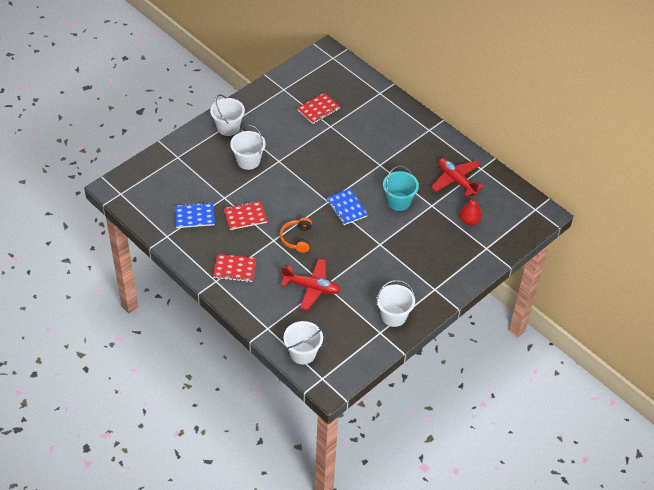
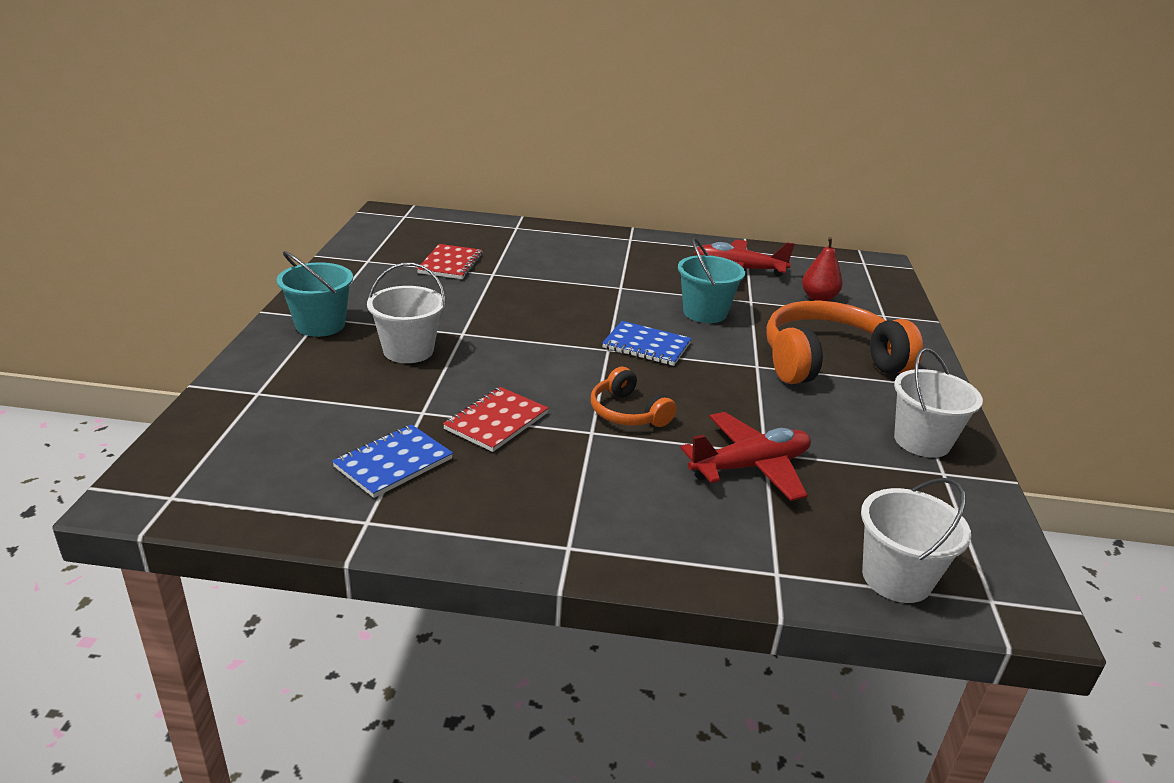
camera: 40 degrees left, 20 degrees down
(228, 127) = (320, 325): white bucket -> turquoise bucket
(234, 269) = (580, 508): red notebook -> none
(415, 259) = (828, 361): none -> orange headphones

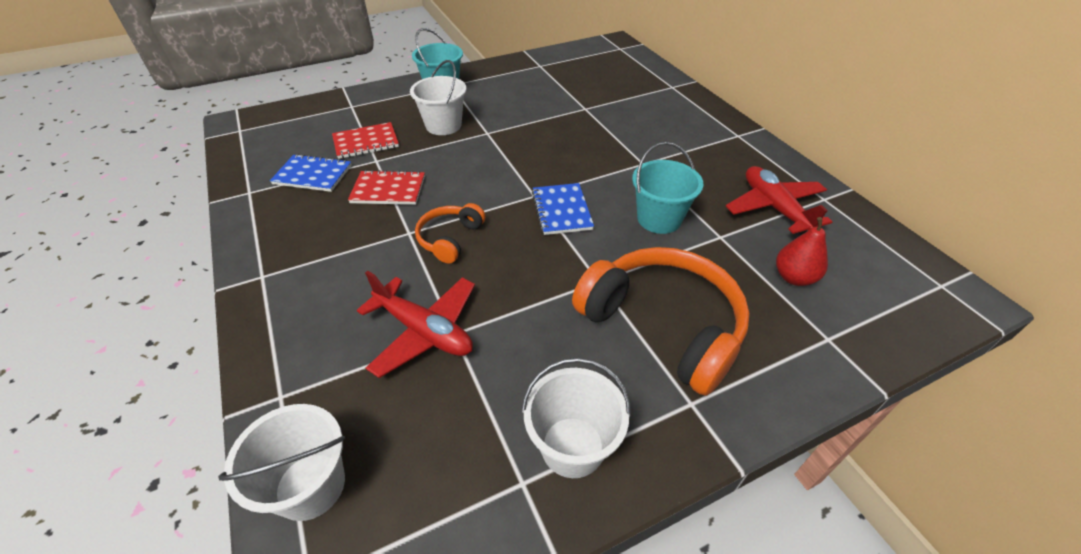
camera: 60 degrees right, 15 degrees up
(451, 264) = (576, 90): red notebook -> red notebook (366, 142)

